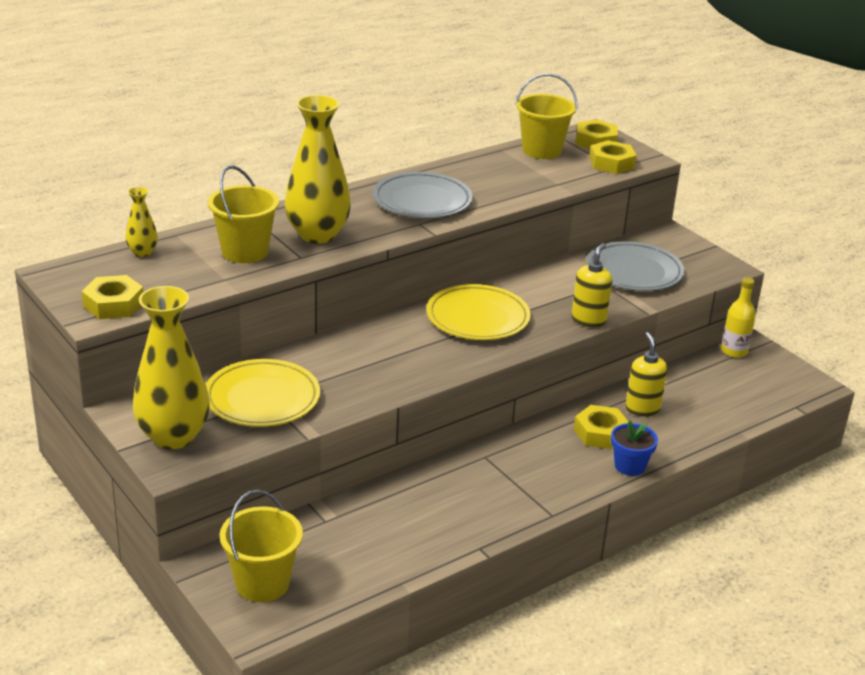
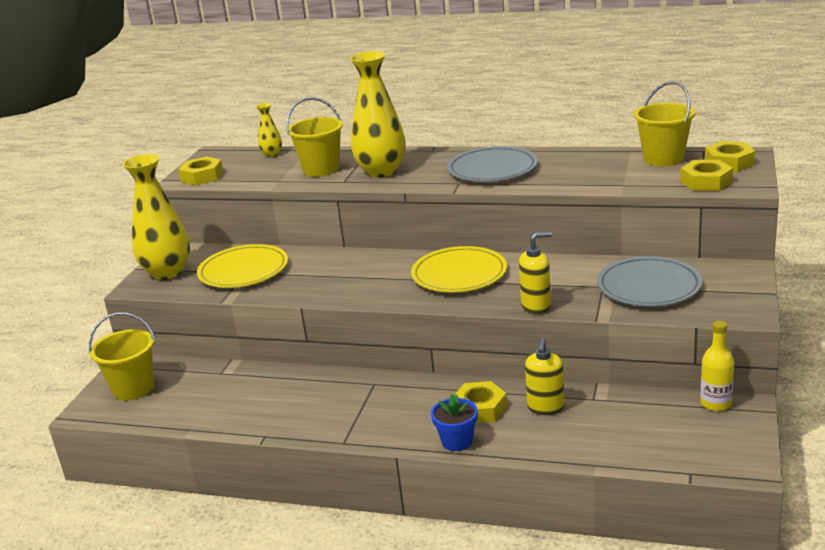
camera: 55 degrees right, 5 degrees down
(642, 409) = (545, 408): yellow soap dispenser -> yellow soap dispenser turned 150 degrees clockwise

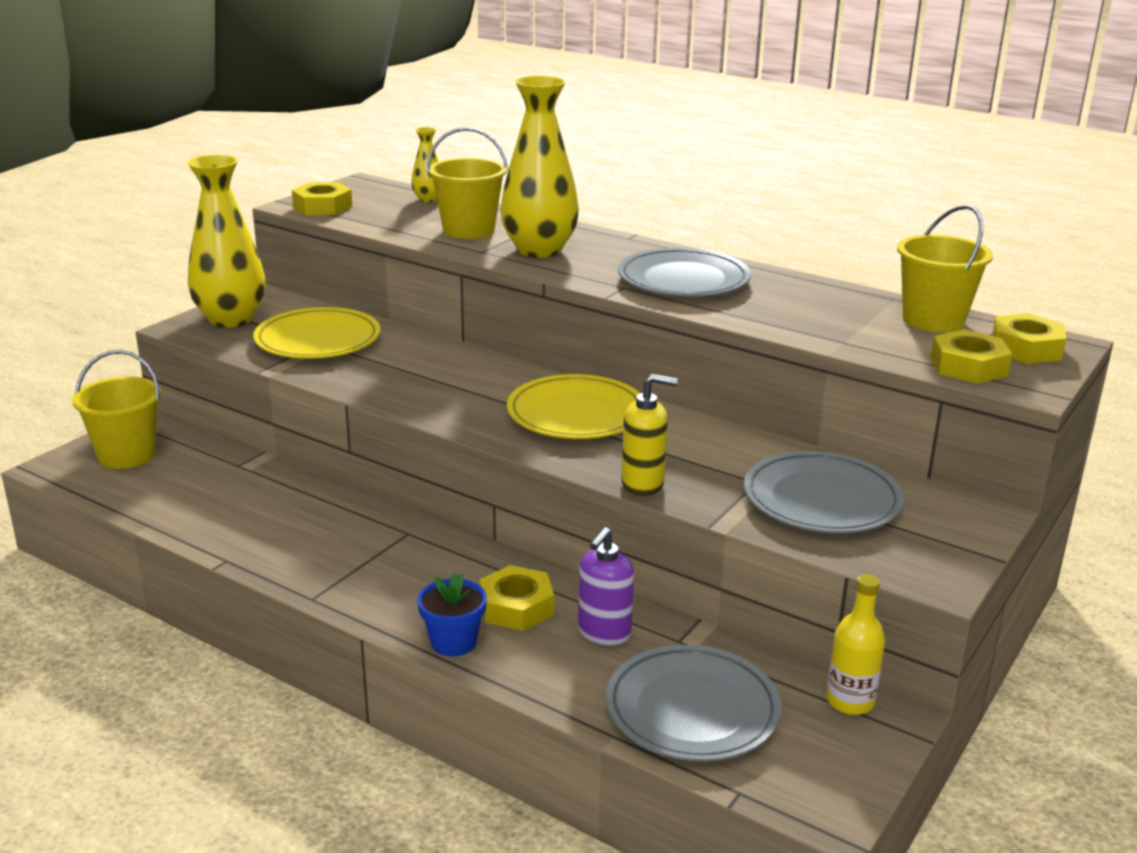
camera: 15 degrees right, 0 degrees up
(545, 408) = (604, 633): yellow soap dispenser -> purple soap dispenser
(630, 436) = (692, 710): none -> grey plate

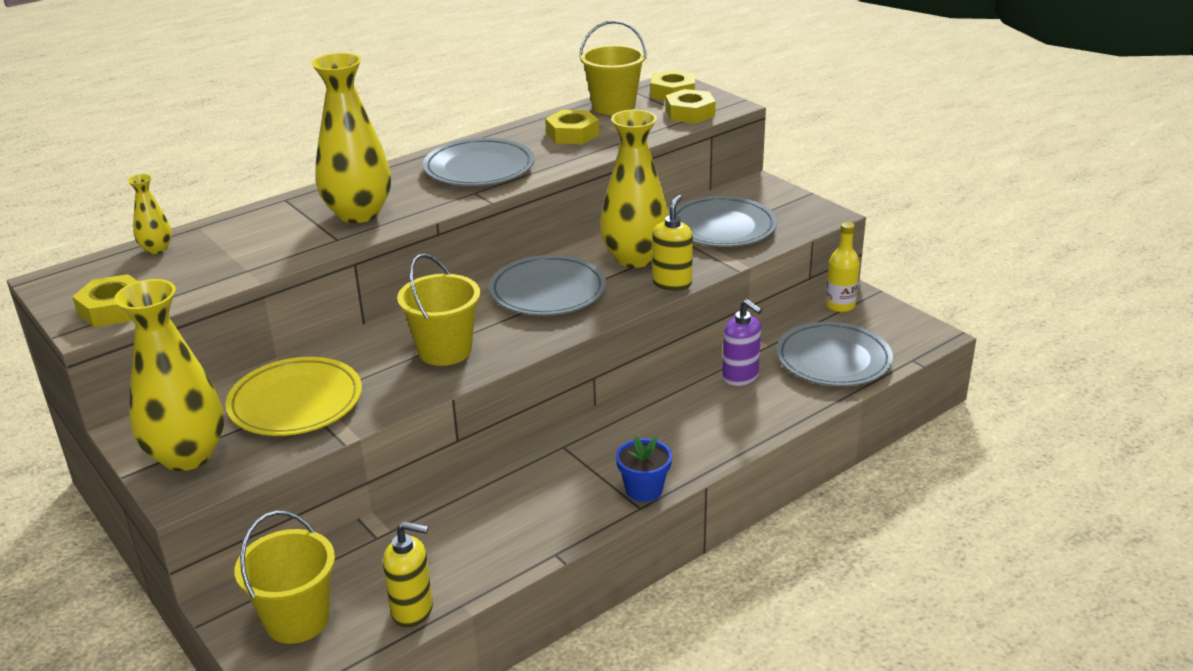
camera: 70 degrees left, 5 degrees up
(139, 503) = (413, 610): none -> yellow soap dispenser
(453, 642) = (728, 443): blue flower pot -> blue flower pot (644, 490)
(468, 230) = (274, 238): yellow bucket -> yellow bucket (445, 350)
(516, 607) = (694, 408): yellow nut -> yellow nut (572, 134)
(576, 414) = (547, 291): yellow plate -> grey plate
(690, 452) = (635, 258): none -> yellow vase

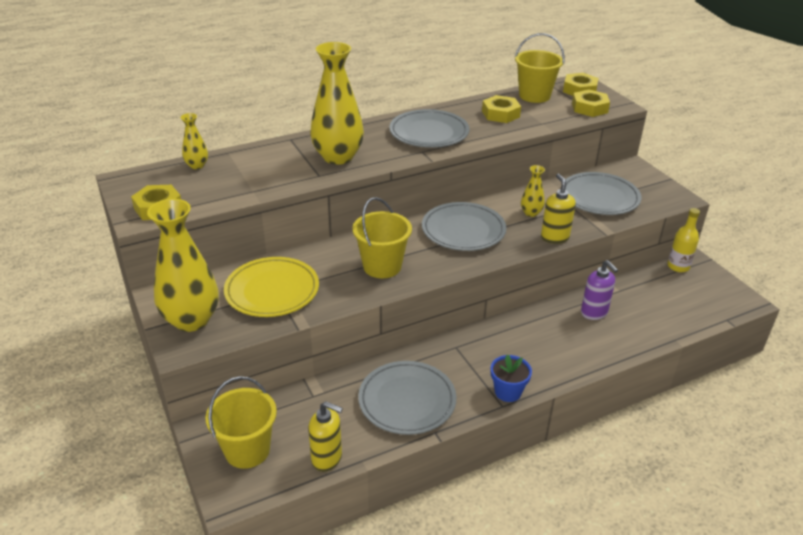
camera: 10 degrees right, 5 degrees up
(635, 258) = (531, 213): yellow vase -> yellow vase, size x0.47
(672, 283) = (554, 237): yellow soap dispenser -> yellow soap dispenser turned 45 degrees counterclockwise
(833, 360) = (666, 310): grey plate -> grey plate (407, 401)

